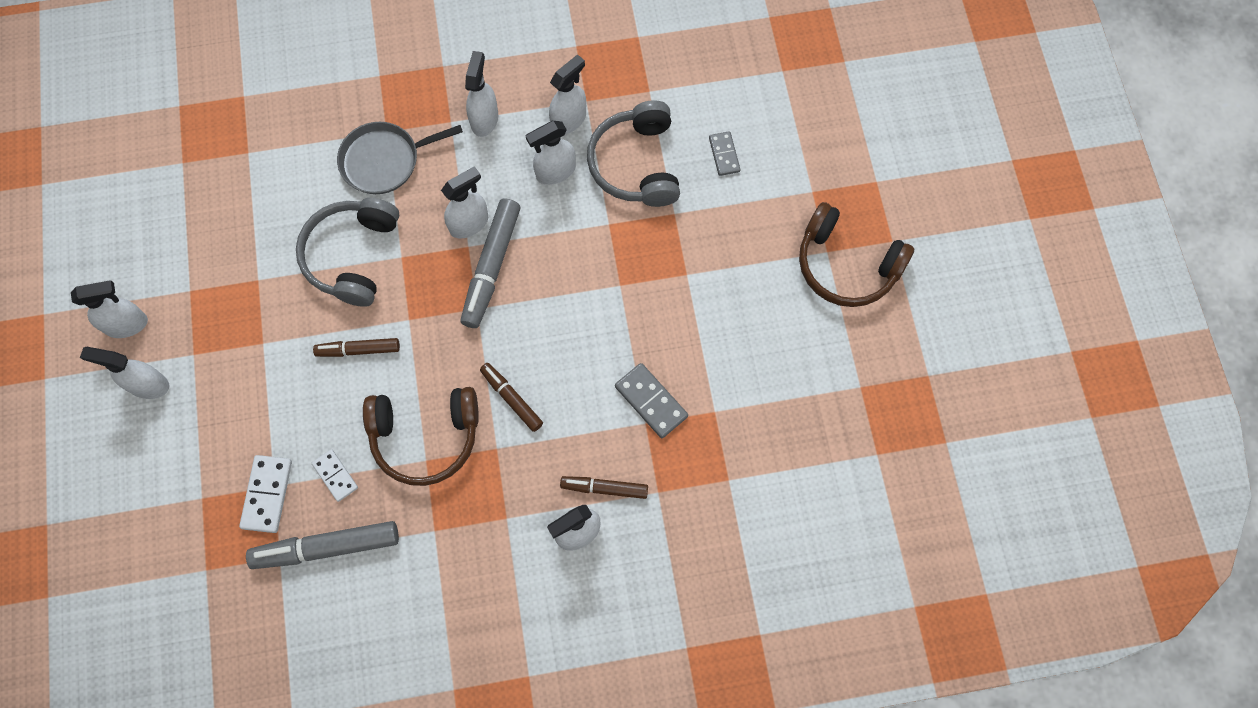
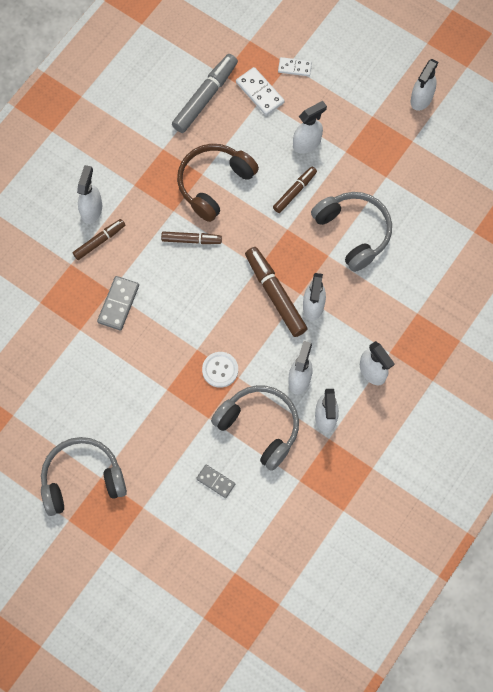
camera: 135 degrees right, 0 degrees up
(148, 385) = (375, 84): white spray bottle -> white spray bottle (307, 143)
(335, 476) = (237, 128): white domino -> white domino (294, 68)
(384, 160) = (398, 296): grey pan -> none
(491, 267) = (275, 294): grey marker -> brown marker
(618, 246) = (220, 370): none -> white button
(651, 401) = (118, 304): grey domino -> grey domino turned 75 degrees counterclockwise
(846, 265) = (82, 479): brown headphones -> grey headphones

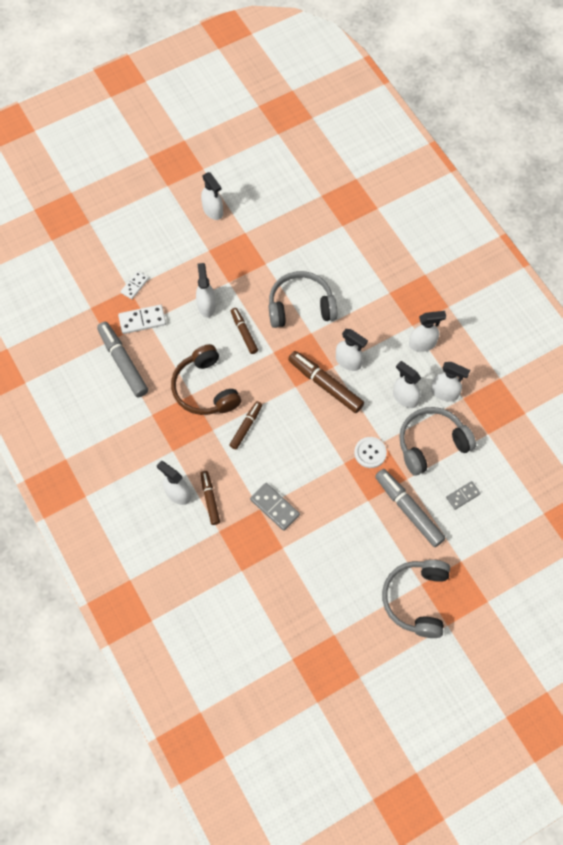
camera: 65 degrees left, 5 degrees down
(174, 433) = (408, 510): none -> grey marker
(275, 294) = (325, 385): brown marker -> brown marker turned 45 degrees clockwise

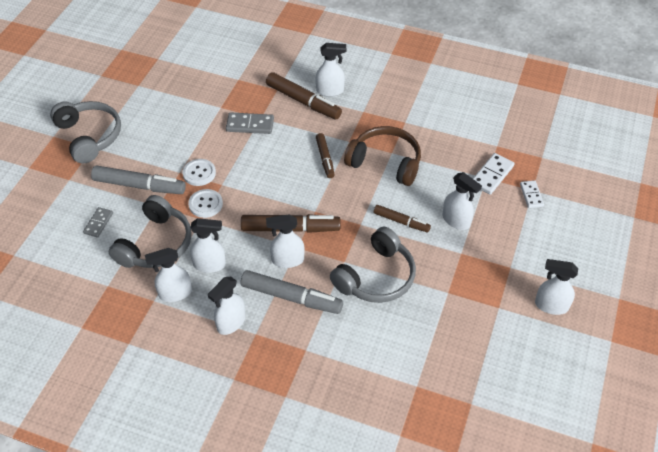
camera: 140 degrees right, 15 degrees down
(123, 362) = (468, 139): grey marker -> grey marker (291, 297)
(210, 499) = (303, 101): brown marker -> brown marker, size x1.66
(353, 487) = (199, 173): none -> white button

